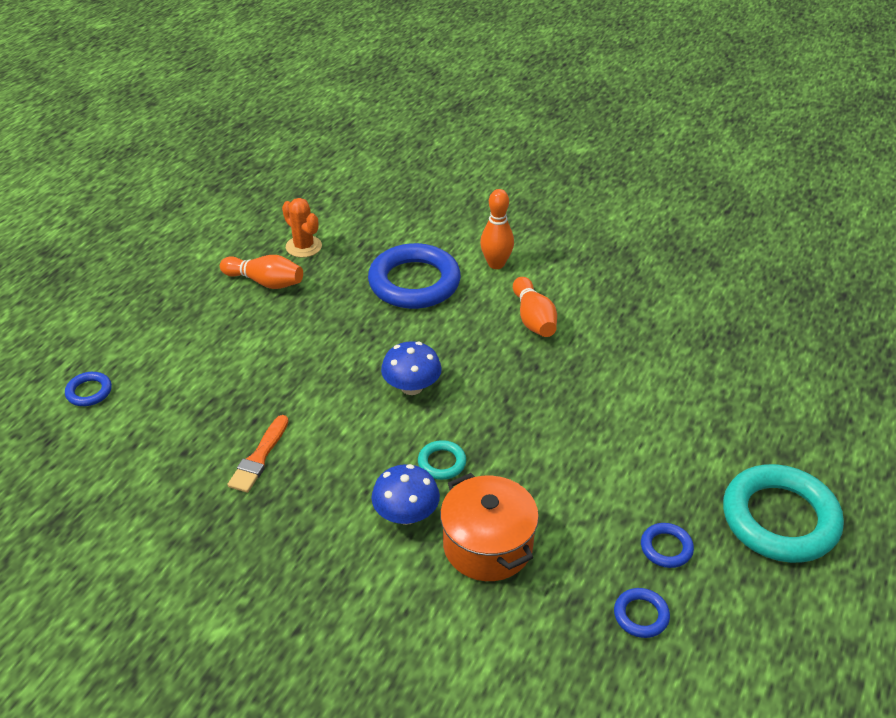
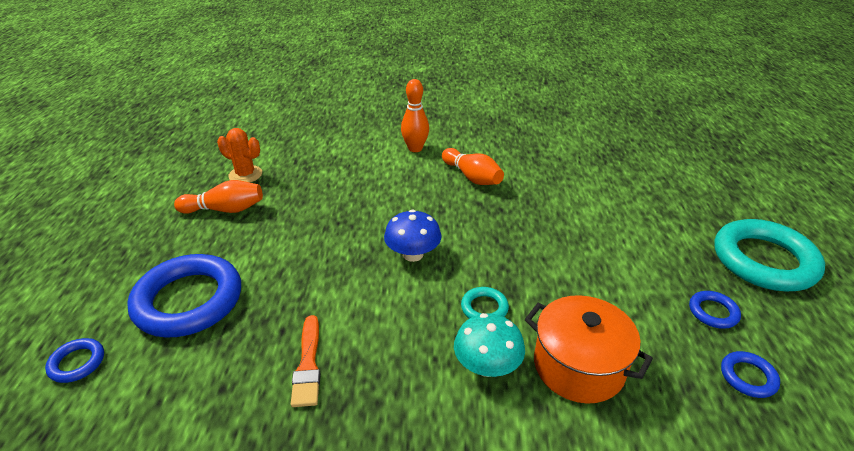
camera: 25 degrees left, 5 degrees down
(406, 514) = (487, 366): blue mushroom -> turquoise mushroom
(414, 282) = (359, 177): blue ring -> blue ring (188, 301)

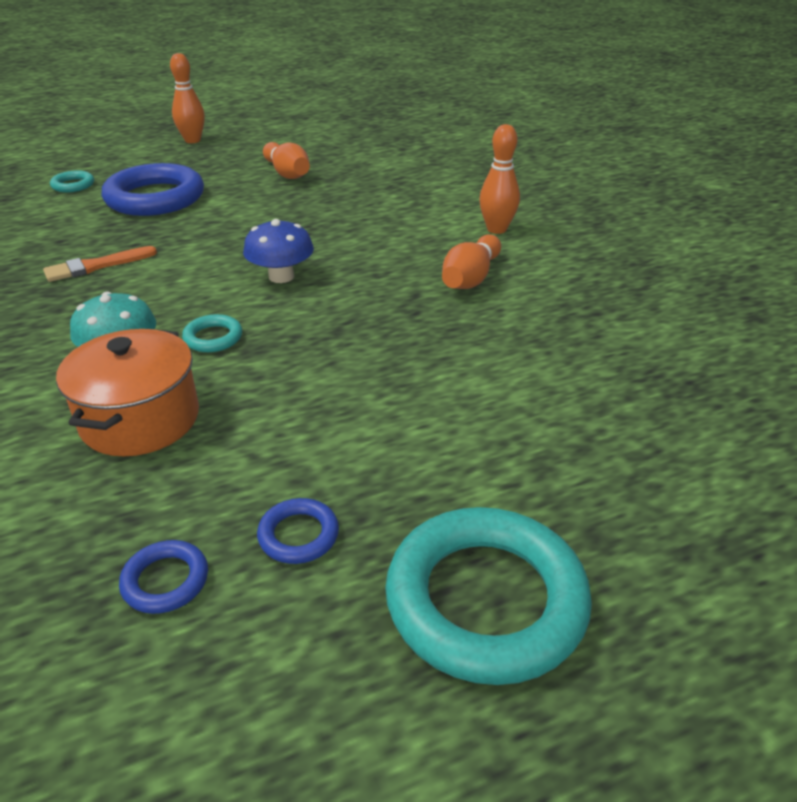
camera: 65 degrees right, 0 degrees up
(66, 250) = (192, 140): none -> orange bowling pin
(77, 363) = (73, 185): blue ring -> turquoise ring
(245, 175) = (351, 164): orange cactus -> none

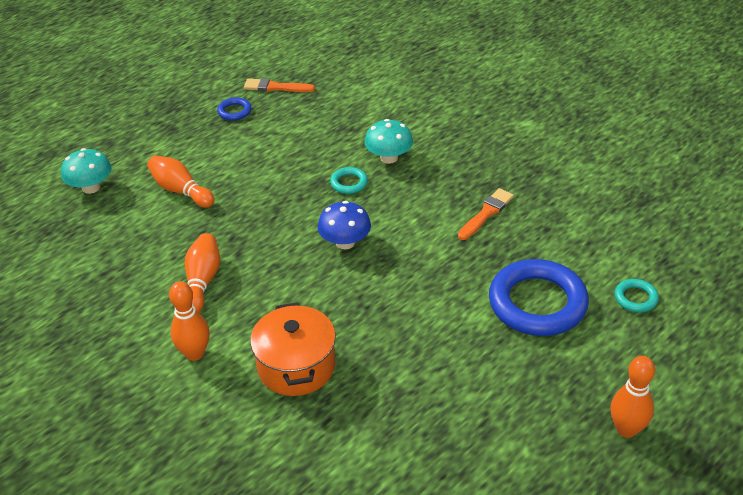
camera: 160 degrees right, 5 degrees up
(140, 419) = (343, 132): orange pot -> orange pot (296, 366)
(165, 581) = (275, 87): blue ring -> orange brush
(287, 173) = (451, 388): orange bowling pin -> orange bowling pin (181, 191)
(486, 600) = (152, 112): turquoise ring -> none
(627, 439) = (91, 187): none -> turquoise mushroom

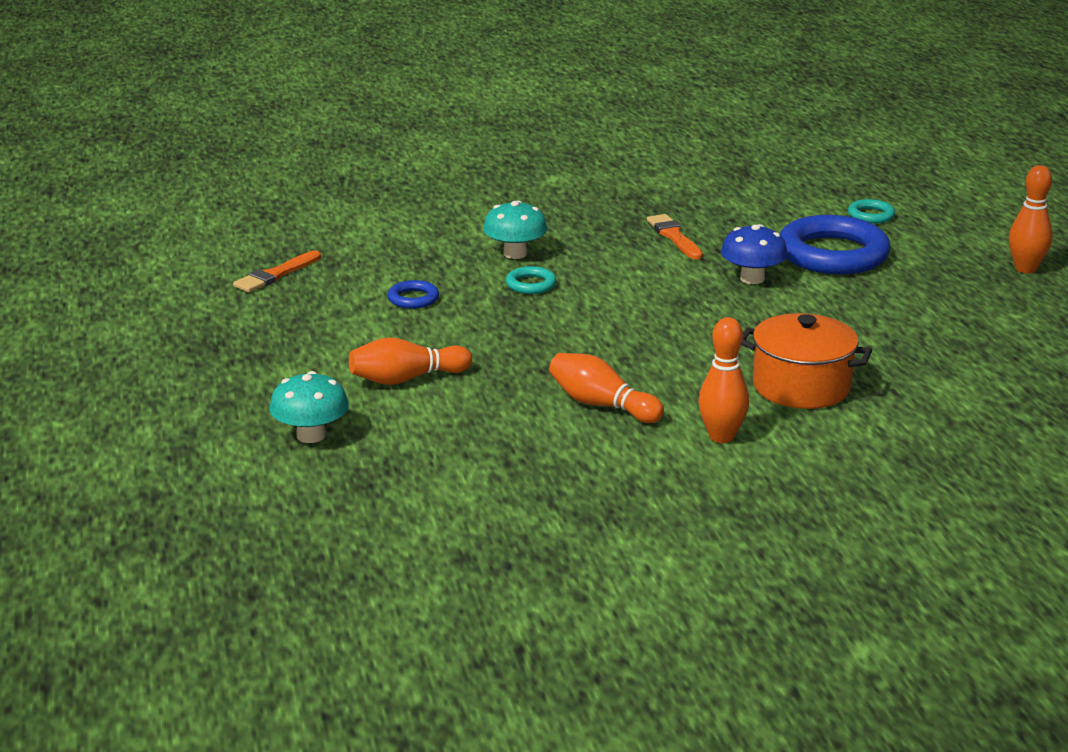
camera: 60 degrees left, 15 degrees down
(234, 111) = (287, 310): blue ring -> blue ring (413, 299)
(345, 242) = (632, 313): blue mushroom -> blue mushroom (752, 278)

